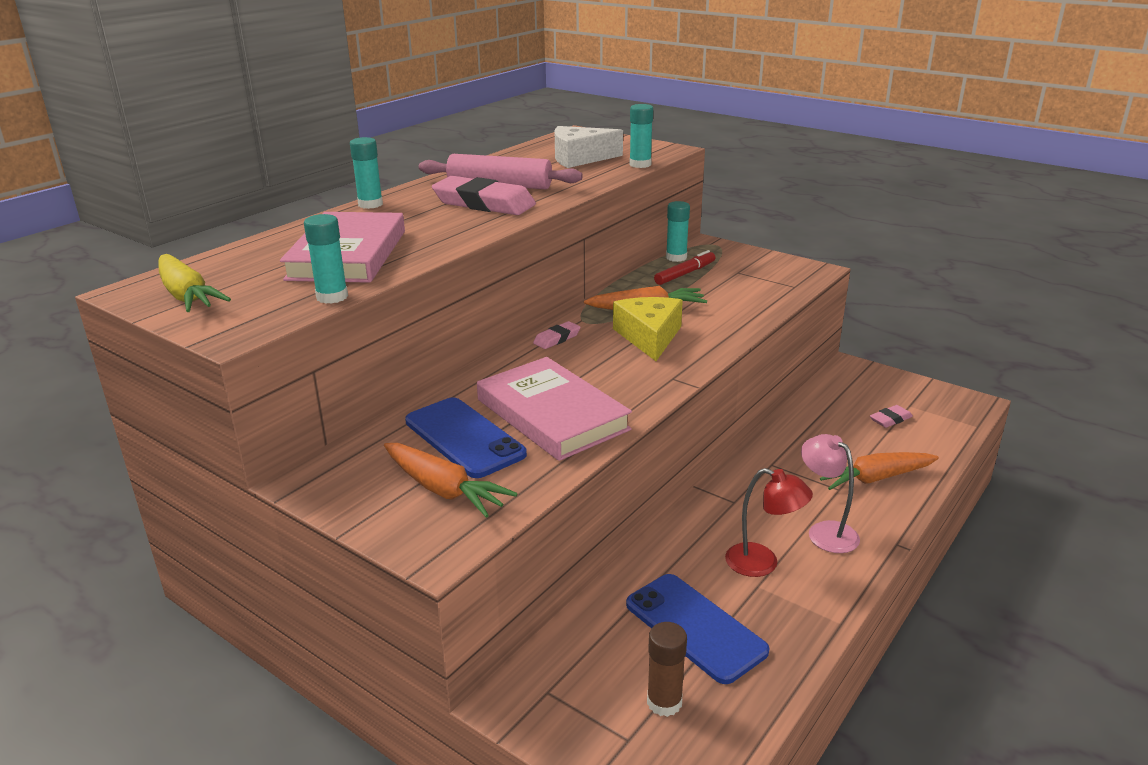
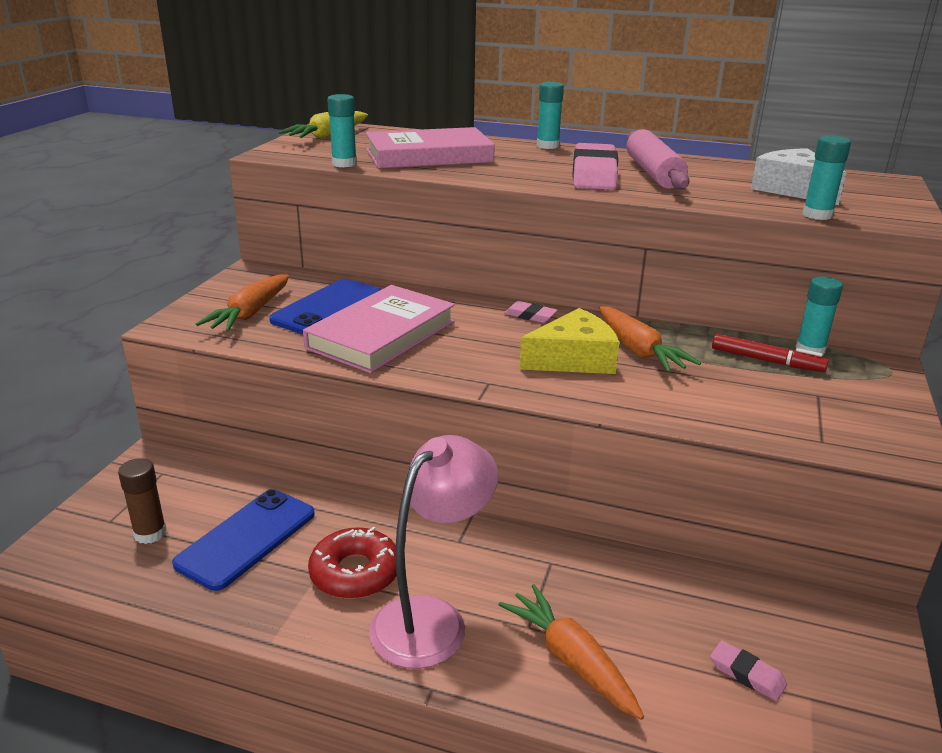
camera: 70 degrees right, 0 degrees up
(762, 563) = (355, 573): red lamp -> red donut
(825, 531) = (432, 619): pink lamp -> pink lamp, size x1.54

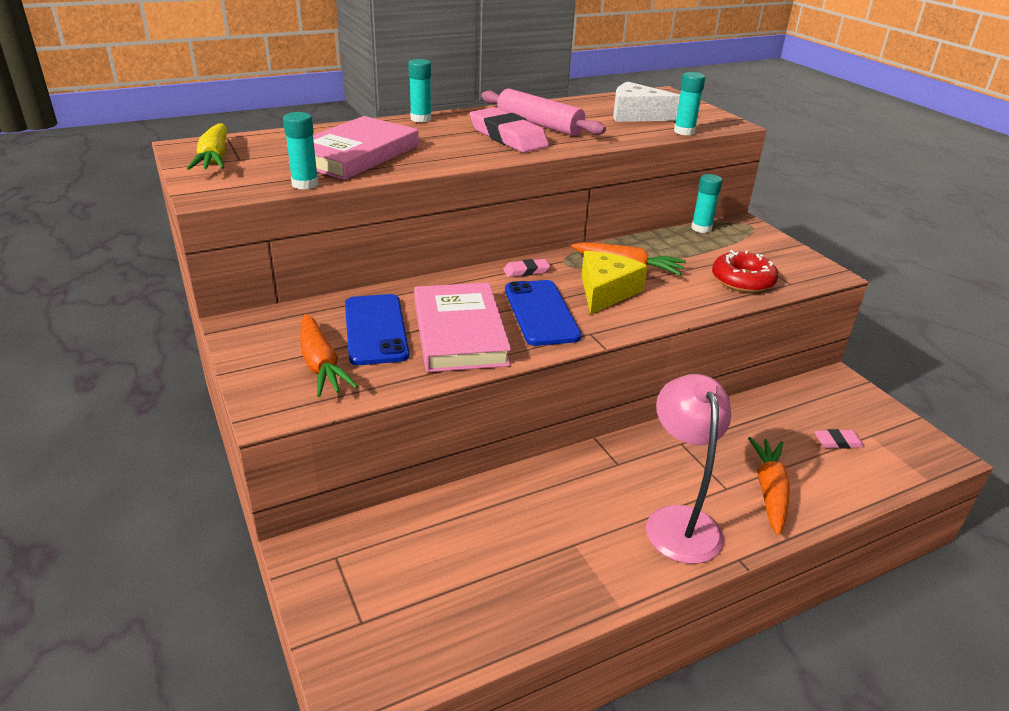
camera: 45 degrees left, 5 degrees up
(150, 533) = (414, 606): brown glue stick -> none
(246, 538) = (491, 556): blue phone -> blue phone (541, 313)
(355, 573) = (596, 526): red donut -> red donut (742, 280)
(571, 659) = (769, 491): orange carrot -> orange carrot turned 90 degrees clockwise
(766, 360) = (694, 245): red marker -> none

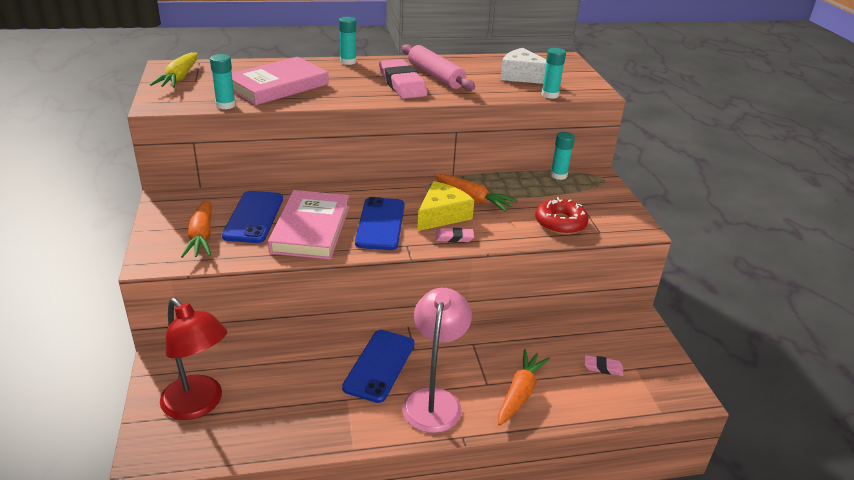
camera: 15 degrees right, 0 degrees up
(388, 596) = (199, 405): none -> red lamp
(526, 271) = (391, 190): pink eraser -> pink eraser (454, 238)
(590, 492) = (379, 365): none -> blue phone

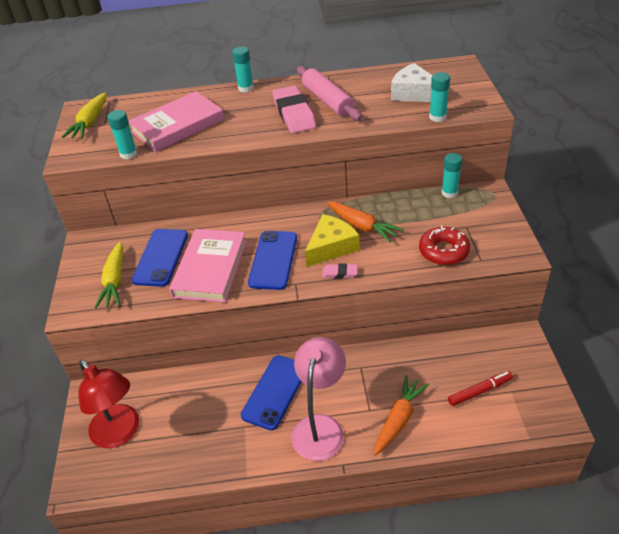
camera: 10 degrees right, 10 degrees up
(201, 236) = (115, 281): orange carrot -> yellow carrot
(603, 368) = (479, 391): pink eraser -> red marker

